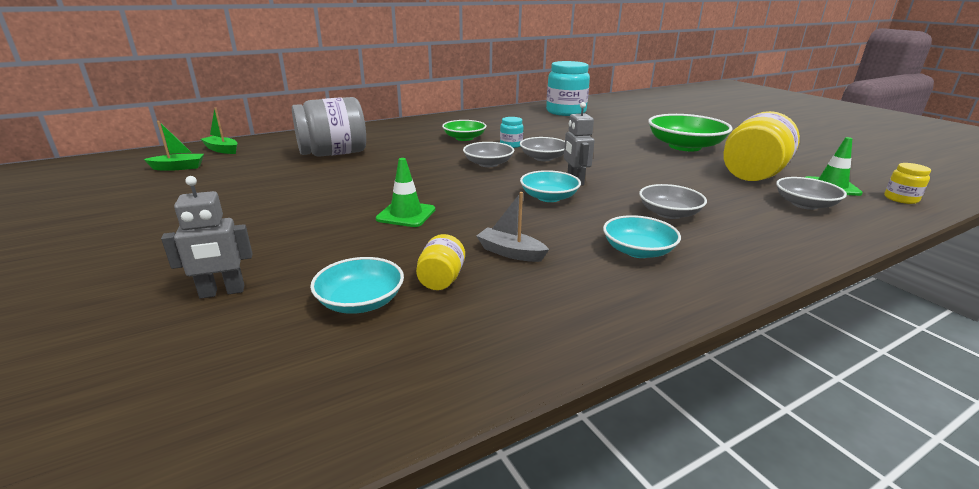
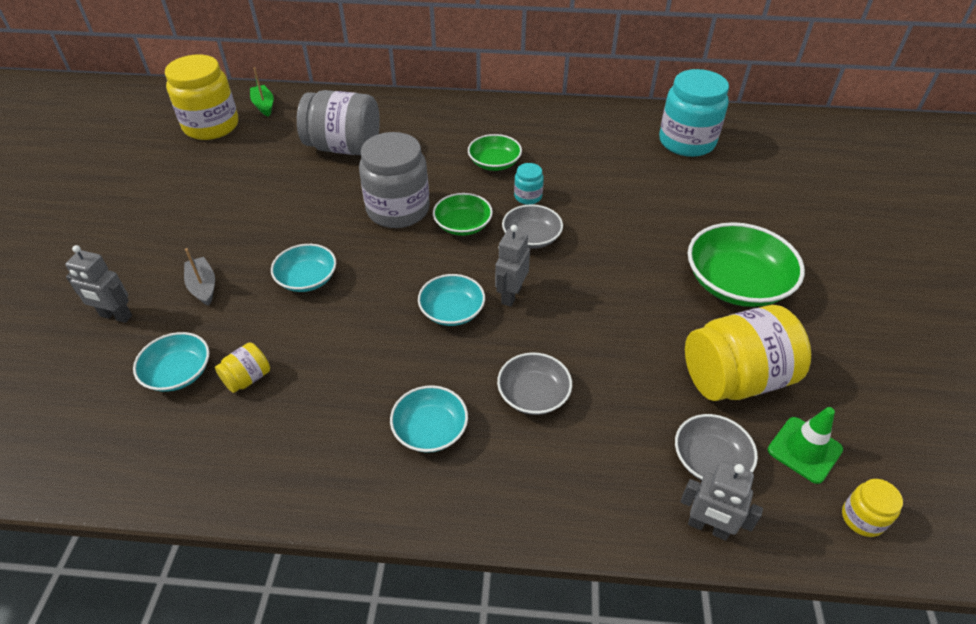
camera: 35 degrees right, 20 degrees up
(178, 167) = (211, 126): green boat -> yellow jar
(406, 214) = (307, 279): green traffic cone -> turquoise bowl
(427, 168) = (398, 210): none -> grey jar
(488, 164) = (463, 225): grey bowl -> green bowl
(510, 252) = (328, 374): grey boat -> grey boat (203, 286)
(859, 227) = (708, 527): none -> grey robot

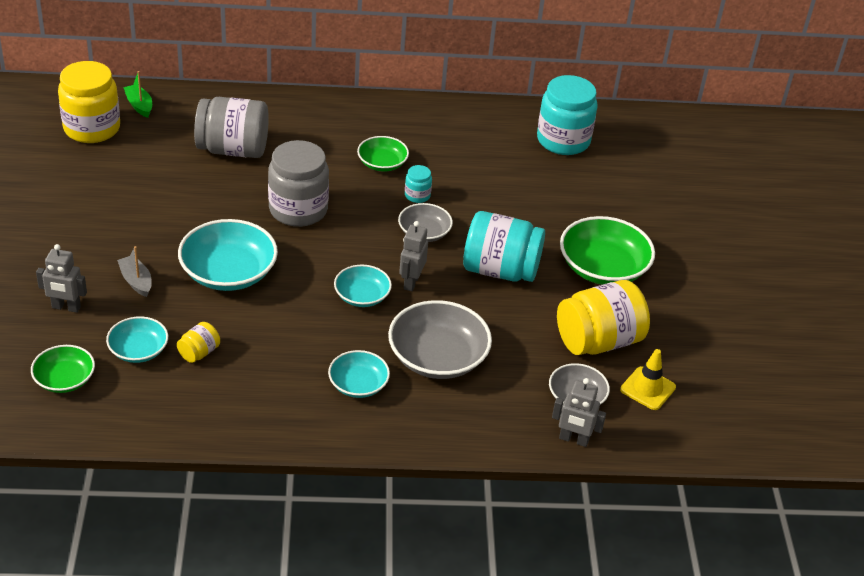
camera: 10 degrees left, 5 degrees down
(307, 279) = (228, 272): turquoise bowl -> turquoise bowl, size x1.72
(463, 225) = (360, 223): green bowl -> green bowl (64, 379)
(533, 394) = (437, 357): grey bowl -> grey bowl, size x1.72
(615, 283) = (500, 270): none -> turquoise jar
(804, 450) = (647, 388): green traffic cone -> yellow traffic cone
(862, 518) = (684, 430): yellow jar -> none

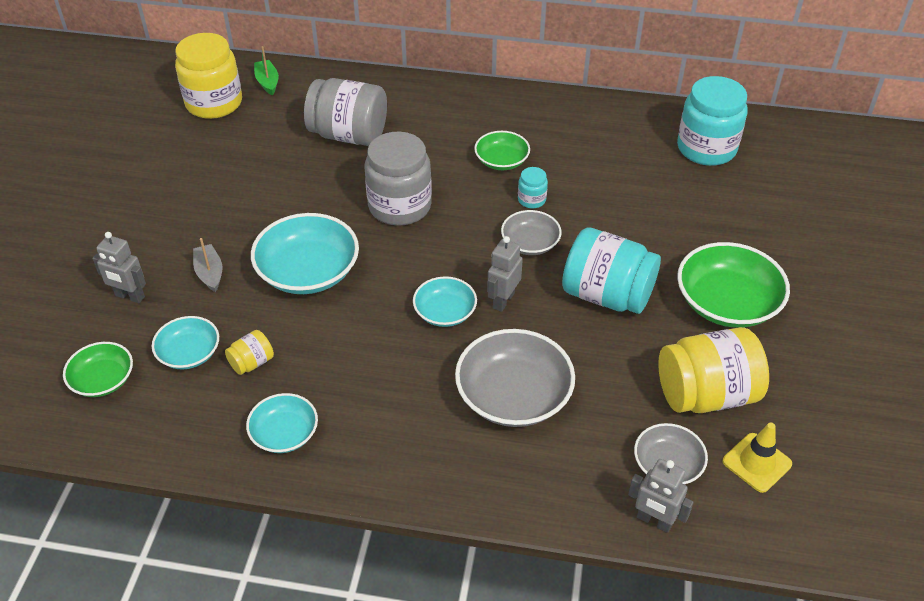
camera: 15 degrees right, 5 degrees up
(358, 384) = (416, 420): turquoise bowl -> turquoise bowl (284, 433)

